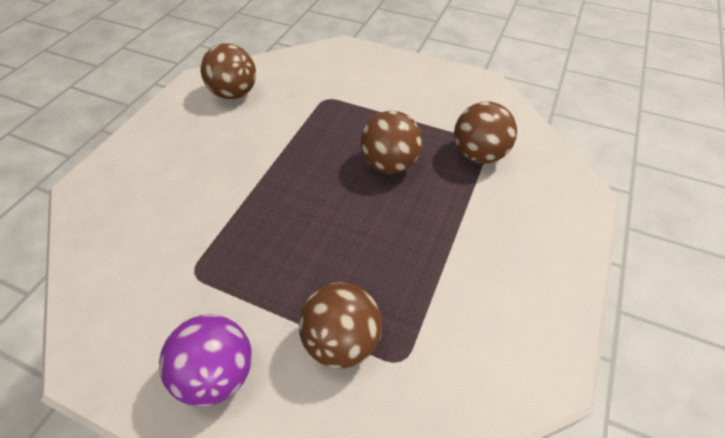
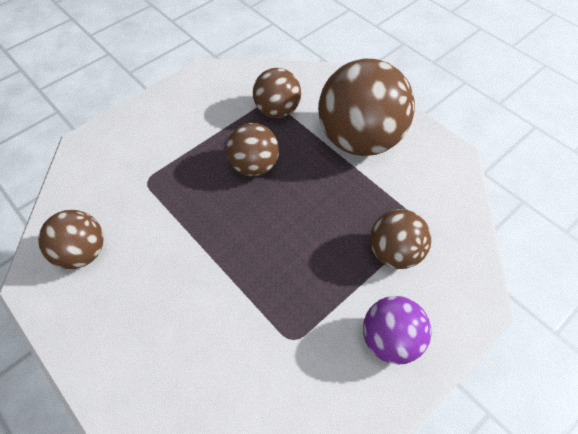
camera: 65 degrees left, 5 degrees up
(494, 246) = (360, 139): none -> brown ball

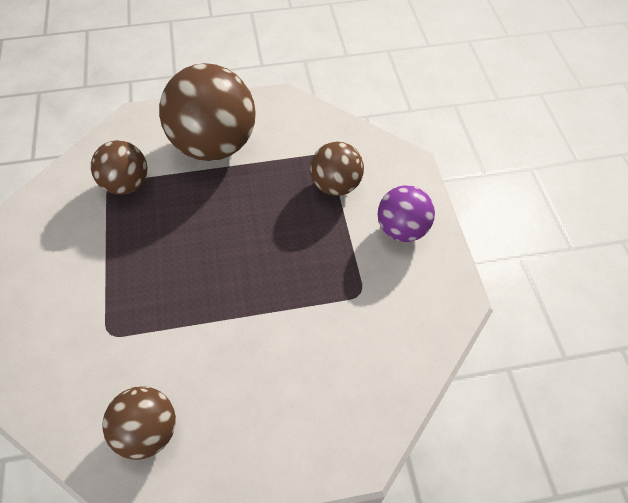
camera: 60 degrees left, 0 degrees up
(254, 166) = (173, 234): brown ball -> none

